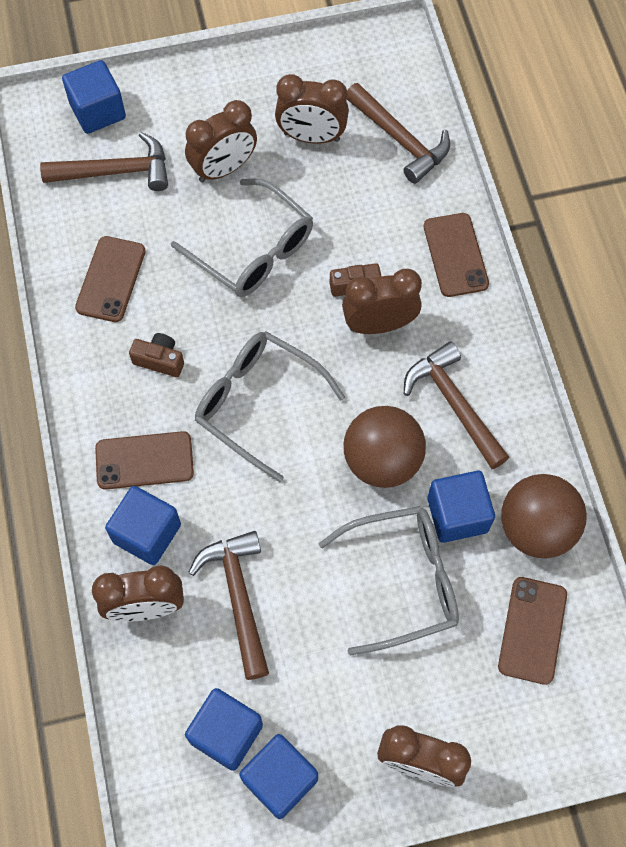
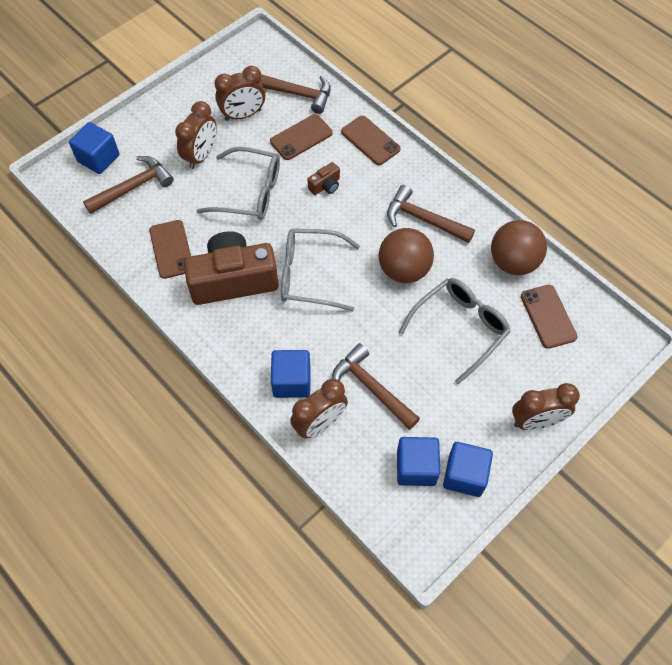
camera: 30 degrees left, 5 degrees down
(144, 460) = (262, 341): brown phone -> brown phone (301, 137)
(159, 360) = (233, 280): brown camera -> brown camera, size x2.42
(379, 324) = (352, 197): brown clock -> none
(457, 515) = (465, 277): blue cube -> none

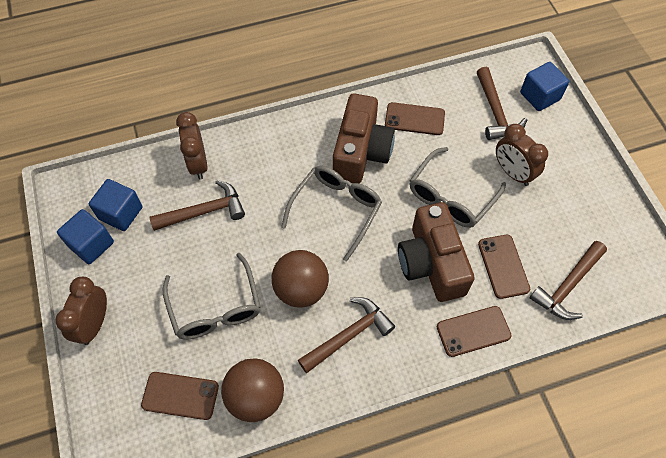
camera: 115 degrees right, 0 degrees up
(243, 115) = (553, 225): brown clock -> none
(291, 381) = (244, 159): blue cube -> none
(325, 185) = (431, 263): brown camera -> brown camera, size x2.42

